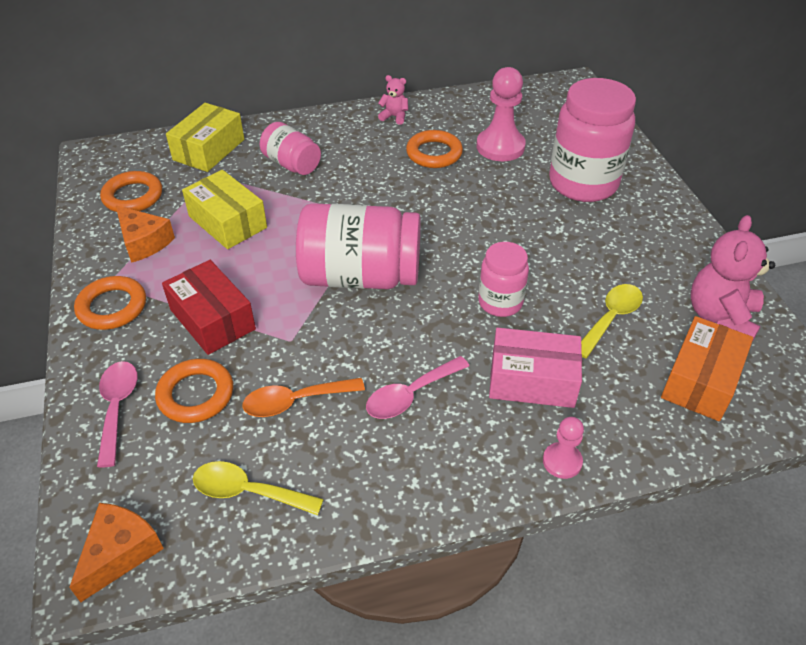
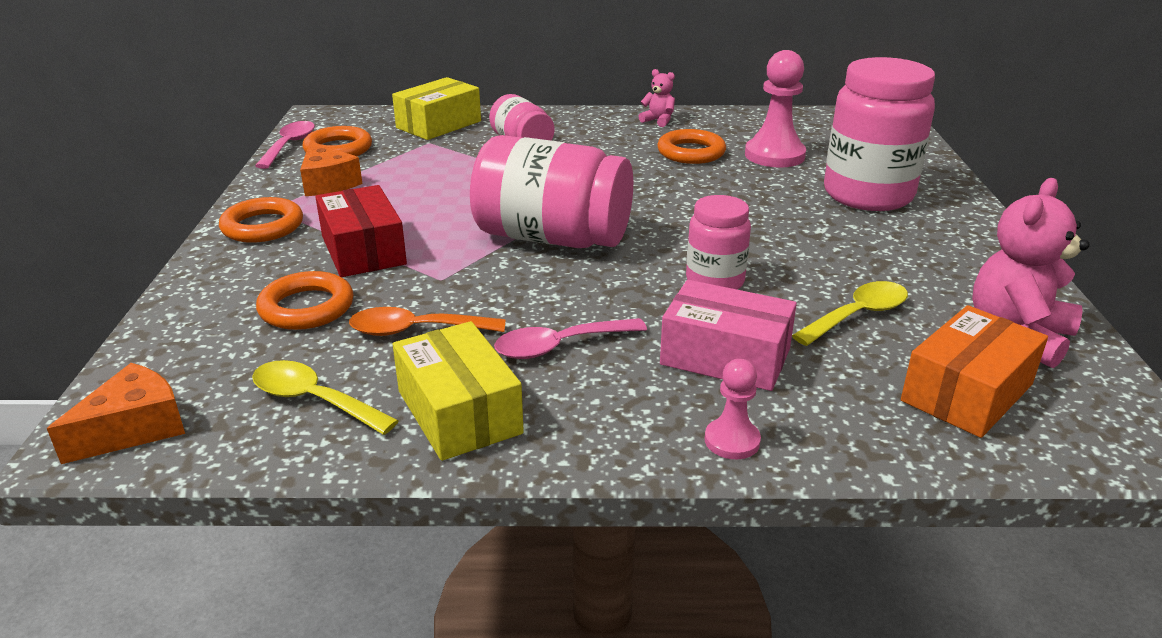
camera: 15 degrees right, 15 degrees down
(117, 408) = (215, 305): pink spoon -> pink spoon (289, 146)
(227, 222) = (426, 178): yellow box -> yellow box (459, 412)

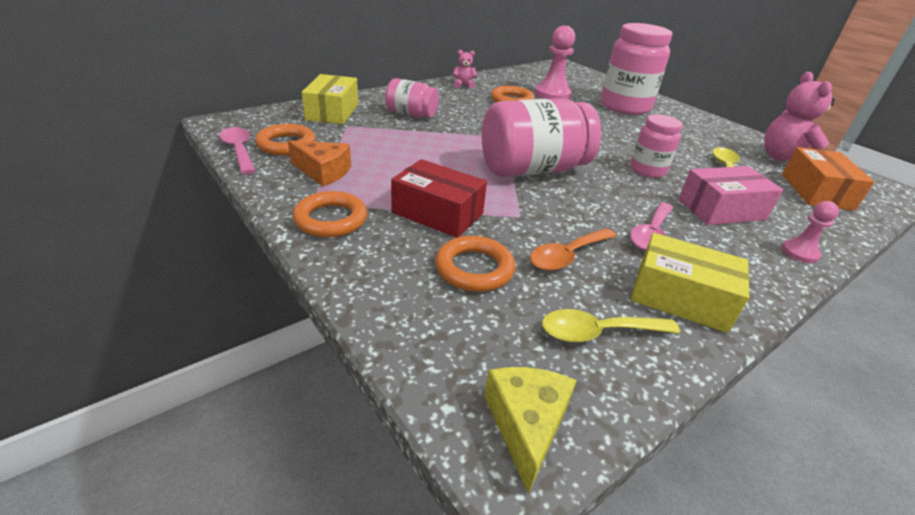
camera: 40 degrees left, 5 degrees up
(134, 428) = (526, 425): orange cheese -> yellow cheese

